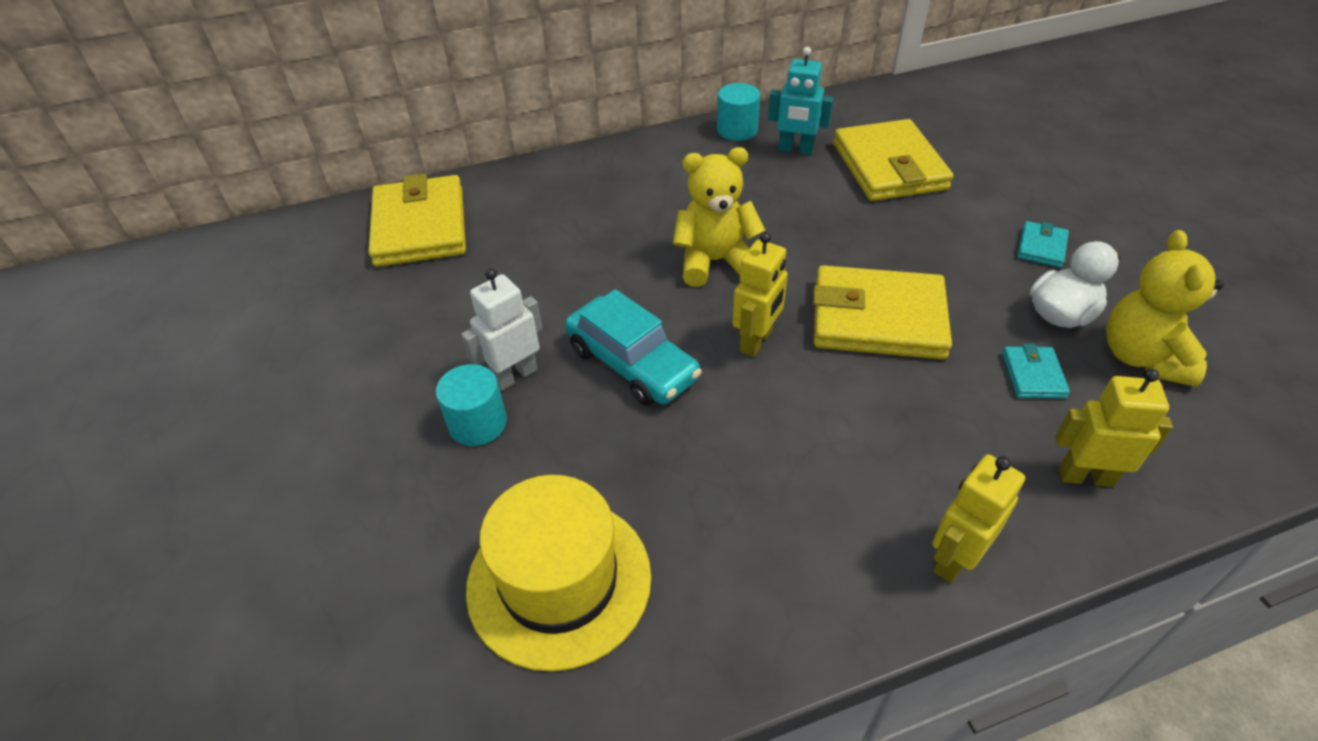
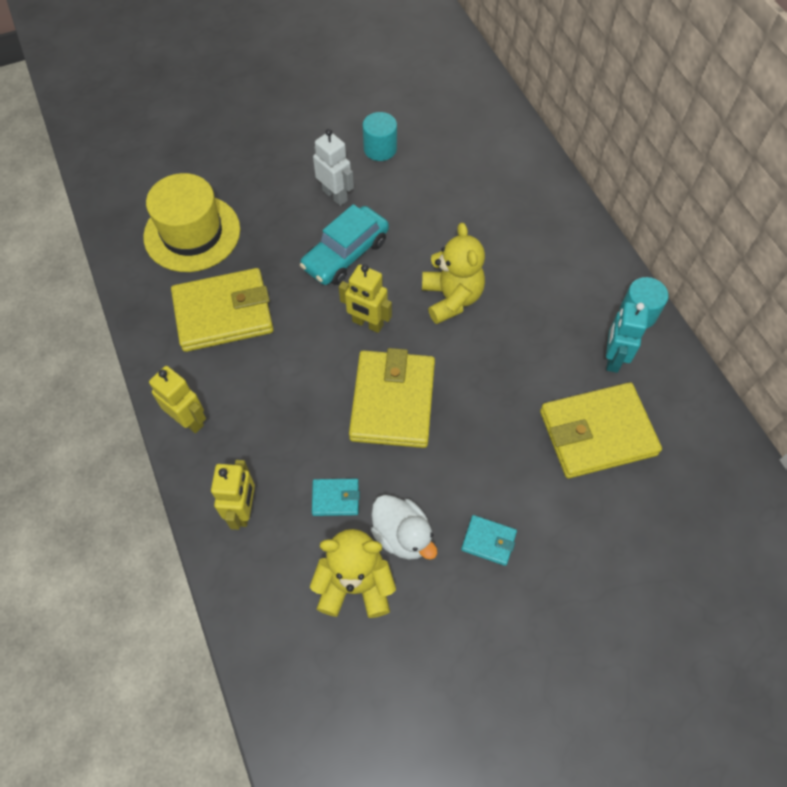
camera: 85 degrees right, 15 degrees up
(420, 227) = (476, 123): yellow wallet -> yellow wallet (223, 313)
(477, 423) = (297, 183): turquoise cylinder -> turquoise cylinder (380, 149)

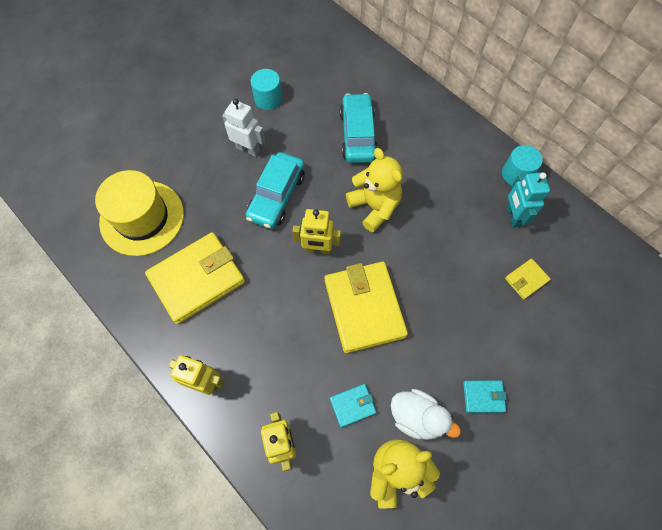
camera: 20 degrees left, 5 degrees up
(466, 216) = (358, 135): none -> turquoise car
(597, 433) = (526, 280): yellow wallet -> yellow wallet, size x0.45

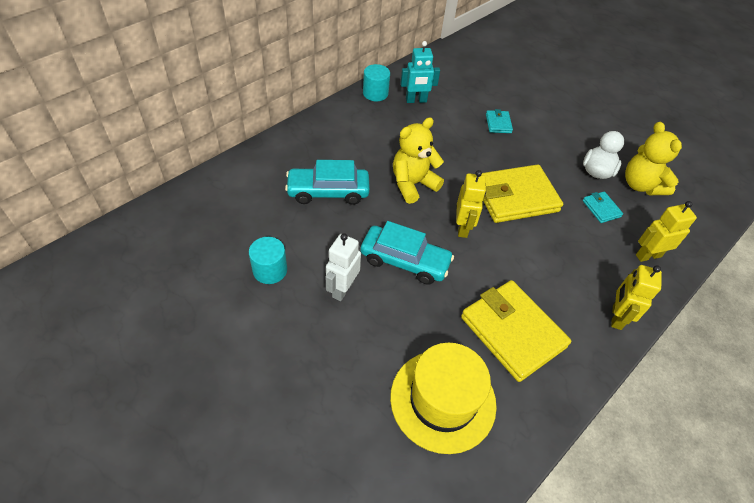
camera: 95 degrees left, 15 degrees down
(483, 396) = (569, 134): turquoise wallet -> turquoise wallet (498, 123)
(526, 280) = (472, 101): yellow wallet -> none

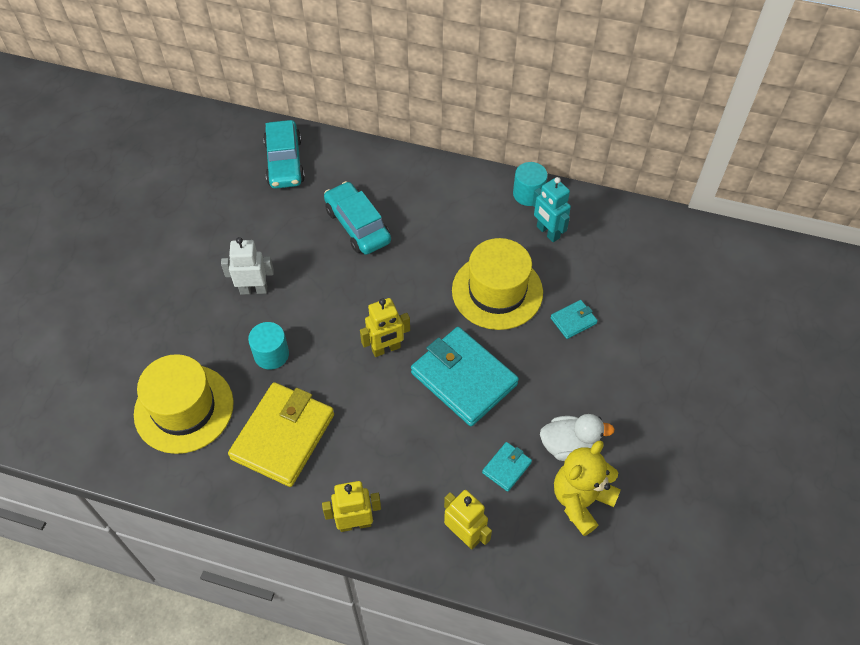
camera: 65 degrees right, 5 degrees up
(270, 270) = (242, 232): turquoise cylinder -> turquoise cylinder (271, 354)
(405, 261) = (313, 320): turquoise car -> turquoise car (284, 162)
(413, 184) = (416, 284): yellow teddy bear -> none
(449, 146) = (497, 291): none -> yellow hat
(515, 197) = (463, 379): yellow wallet -> turquoise wallet

